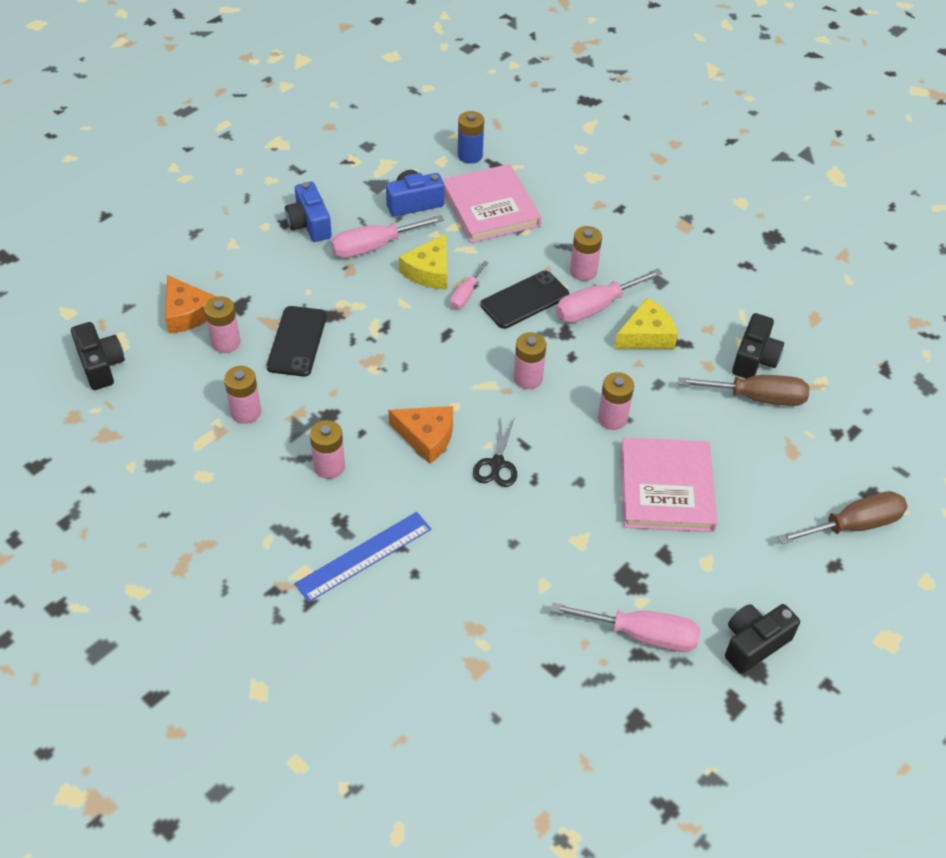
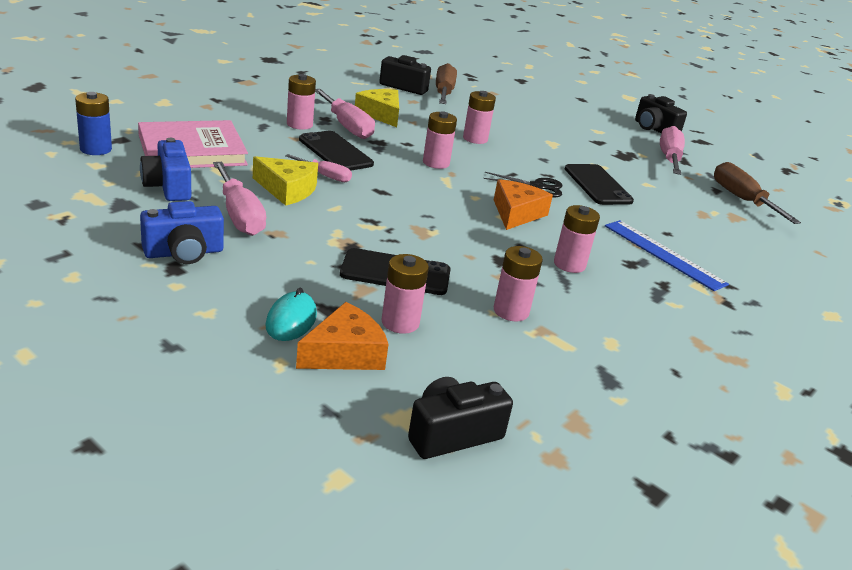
camera: 95 degrees left, 20 degrees down
(225, 284) = (291, 320): none -> turquoise mouse
(521, 526) = (597, 185): none -> black phone
(666, 488) = (538, 132): pink book -> none
(854, 525) = (548, 89): brown screwdriver -> brown screwdriver (742, 199)

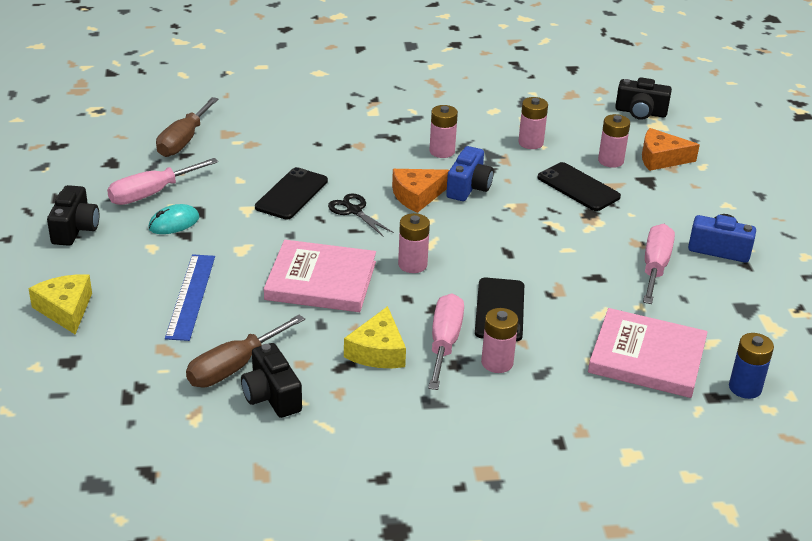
camera: 135 degrees left, 5 degrees up
(168, 186) = (697, 316): blue camera -> blue camera (468, 187)
(287, 190) = (592, 279): yellow cheese -> yellow cheese (65, 309)
(291, 320) = (678, 184): turquoise mouse -> turquoise mouse (174, 223)
(325, 176) = (542, 283): pink screwdriver -> none
(475, 139) = (321, 281): pink battery -> pink book
(663, 254) = (355, 133): blue ruler -> blue ruler (191, 296)

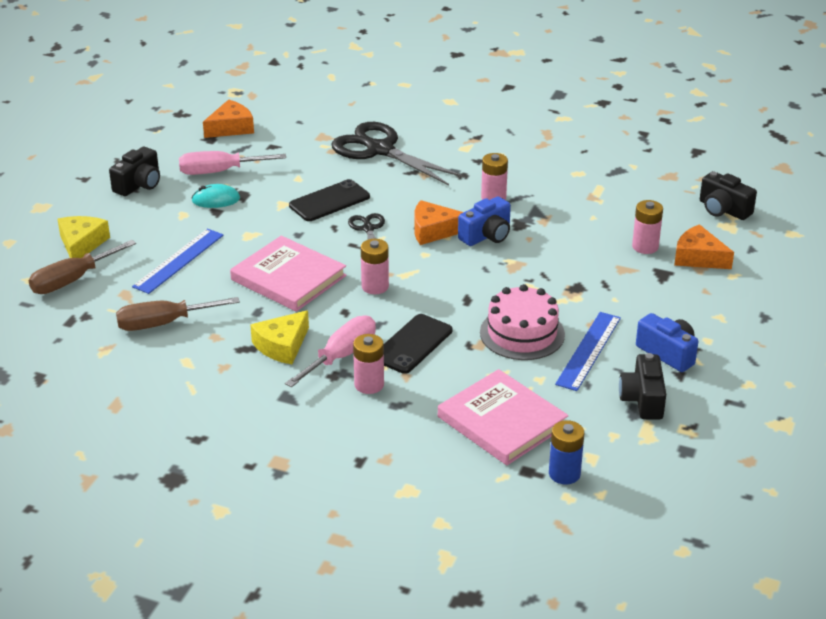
camera: 30 degrees right, 0 degrees up
(124, 147) = (231, 128): none -> orange cheese
(183, 141) = (282, 134): brown screwdriver -> brown screwdriver (72, 280)
(271, 396) = (171, 353): black camera -> black camera (642, 399)
(294, 133) = (379, 150): none -> black scissors
(530, 143) = (584, 211): pink battery -> none
(578, 187) = (589, 262): black phone -> none
(585, 269) = (522, 333): none -> pink cake
(655, 267) = (588, 350): pink screwdriver -> blue ruler

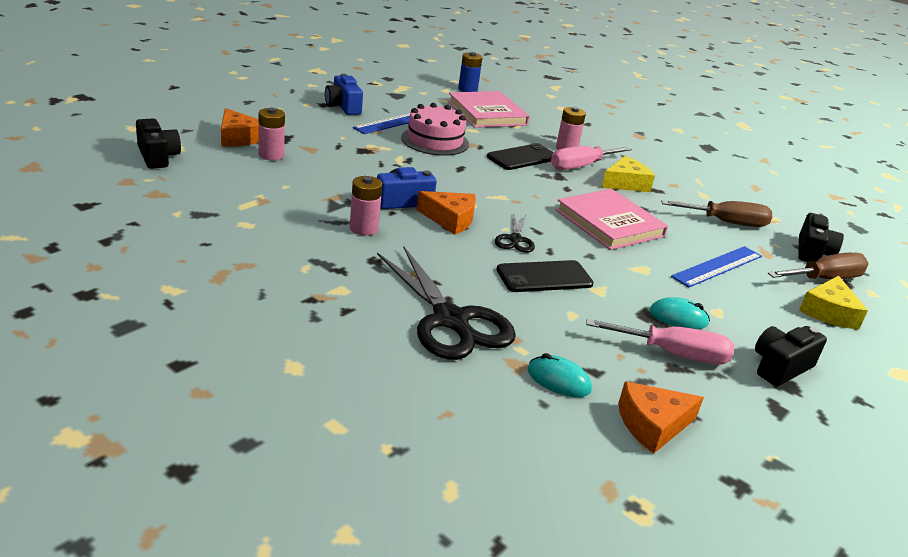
camera: 165 degrees left, 5 degrees down
(294, 135) = (558, 380): none -> turquoise mouse
(375, 286) = (533, 196): pink battery -> none
(642, 399) = (388, 97): black camera -> black camera (812, 252)

